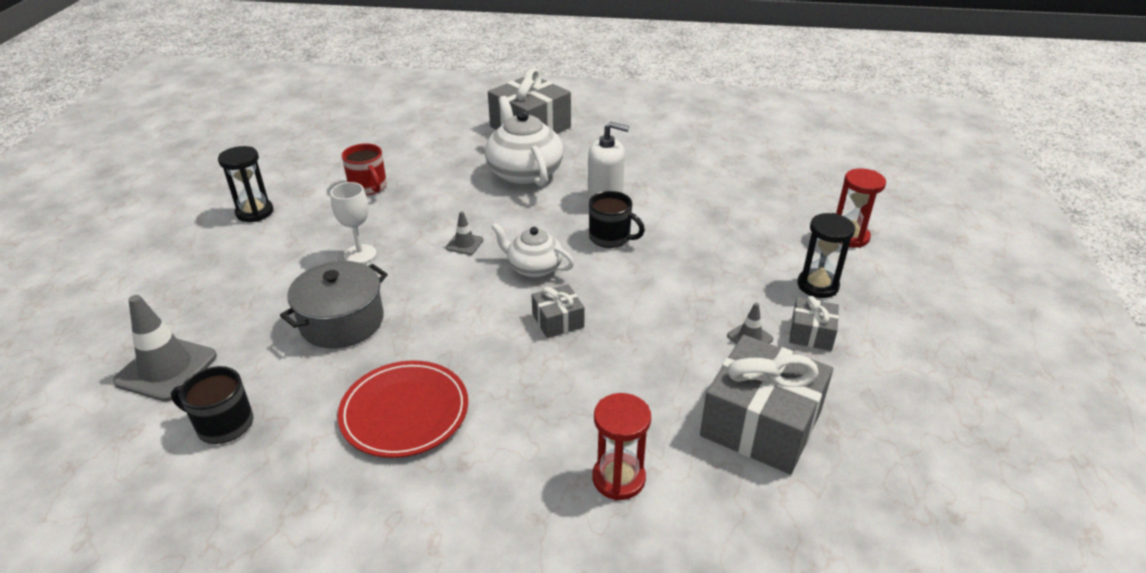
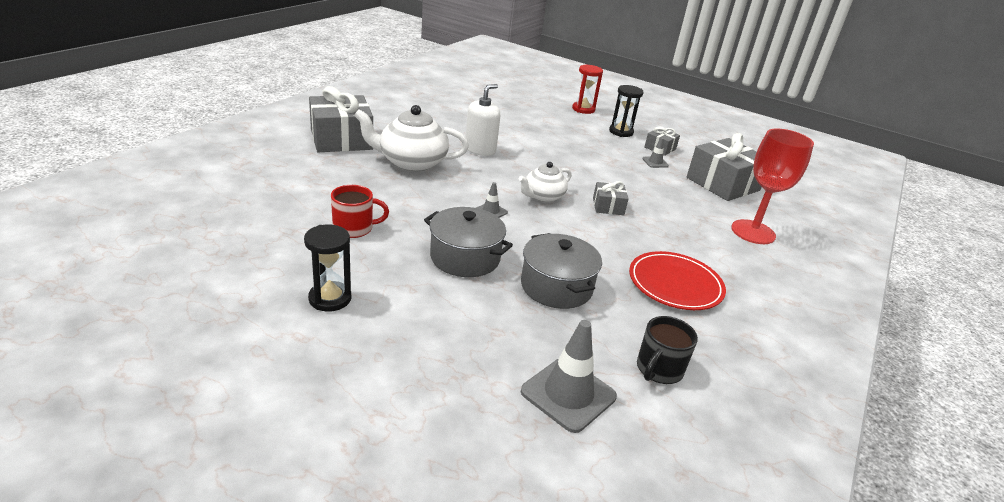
camera: 70 degrees left, 5 degrees down
(360, 254) = (465, 257): white goblet -> grey pot
(610, 238) = (529, 163): black mug -> none
(618, 478) = (753, 232): red hourglass -> red goblet

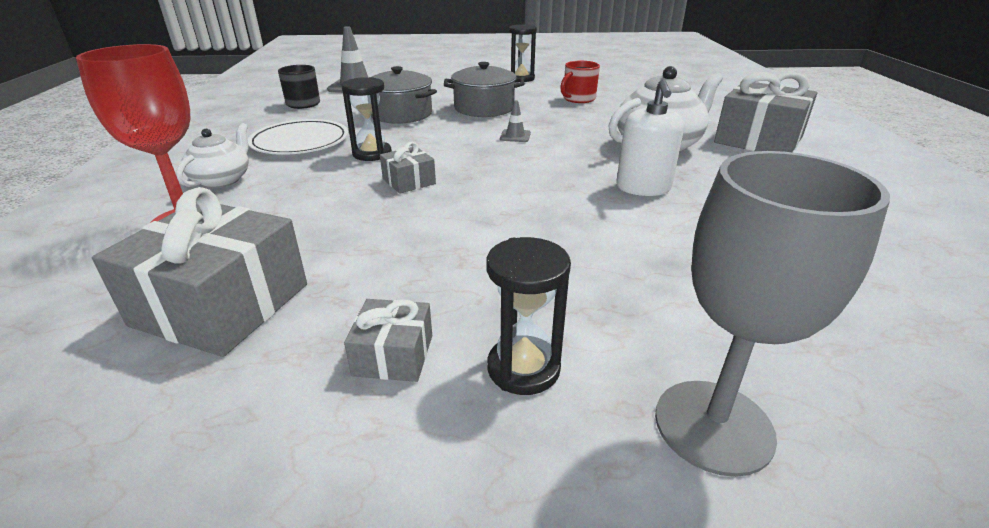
camera: 150 degrees right, 0 degrees up
(543, 196) = (490, 164): white teapot -> white teapot (222, 180)
(583, 109) = (713, 426): red hourglass -> grey goblet
(618, 241) = (372, 154): none -> black hourglass
(655, 162) = (384, 296): grey traffic cone -> none
(675, 284) = (300, 142): red plate -> white plate

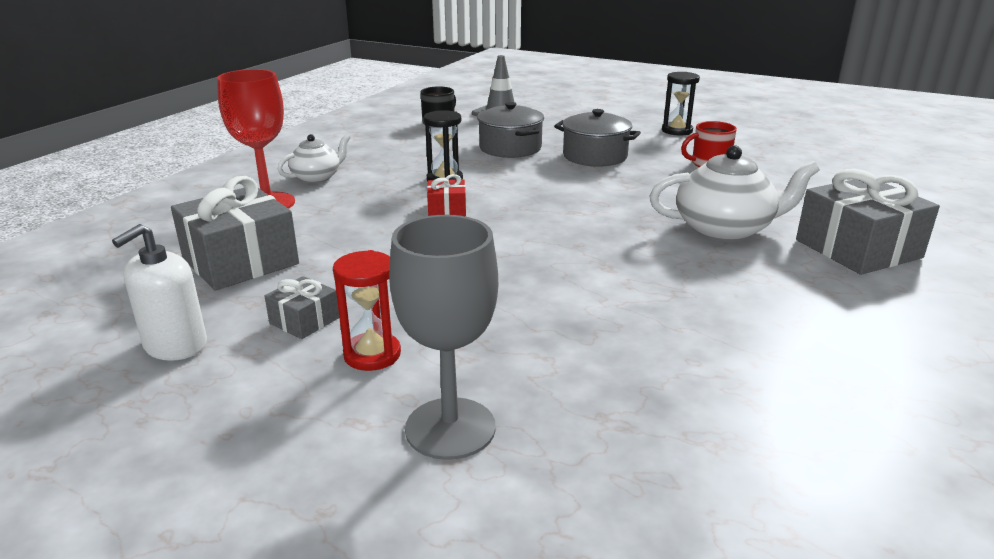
camera: 30 degrees right, 5 degrees down
(300, 142) = (400, 158): white plate -> none
(409, 181) = (447, 209): grey gift -> red gift
(515, 136) = (589, 189): grey traffic cone -> none
(523, 368) = (372, 354): black hourglass -> red hourglass
(643, 188) = (646, 263): white soap dispenser -> white soap dispenser (175, 345)

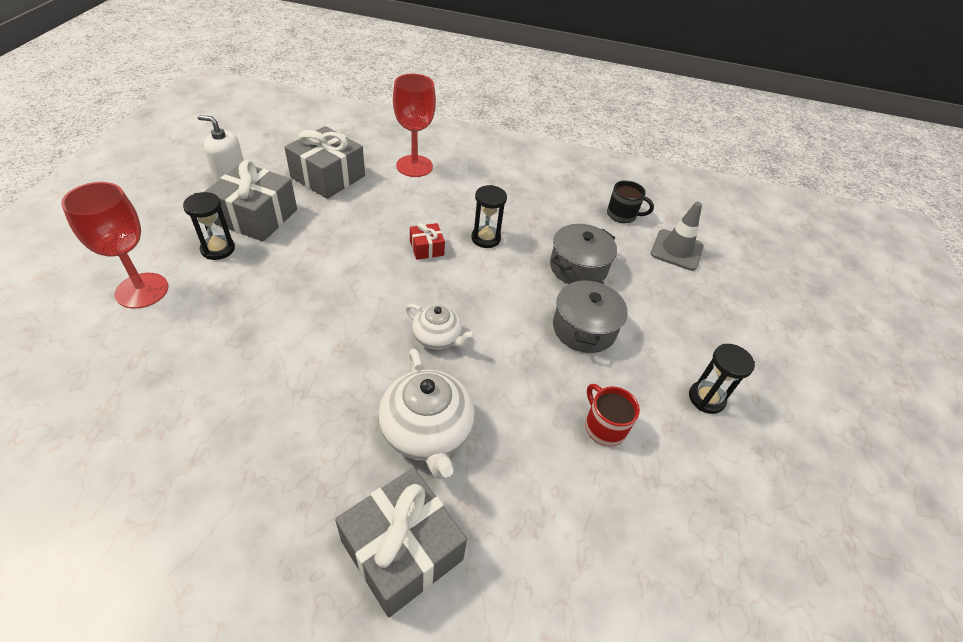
camera: 70 degrees right, 20 degrees up
(304, 320) = (256, 216): grey gift -> grey gift, size x2.03
(317, 177) = (467, 176): white teapot -> white teapot (438, 338)
(372, 354) = (218, 249): red hourglass -> black hourglass
(450, 428) = (142, 290): grey goblet -> red goblet

